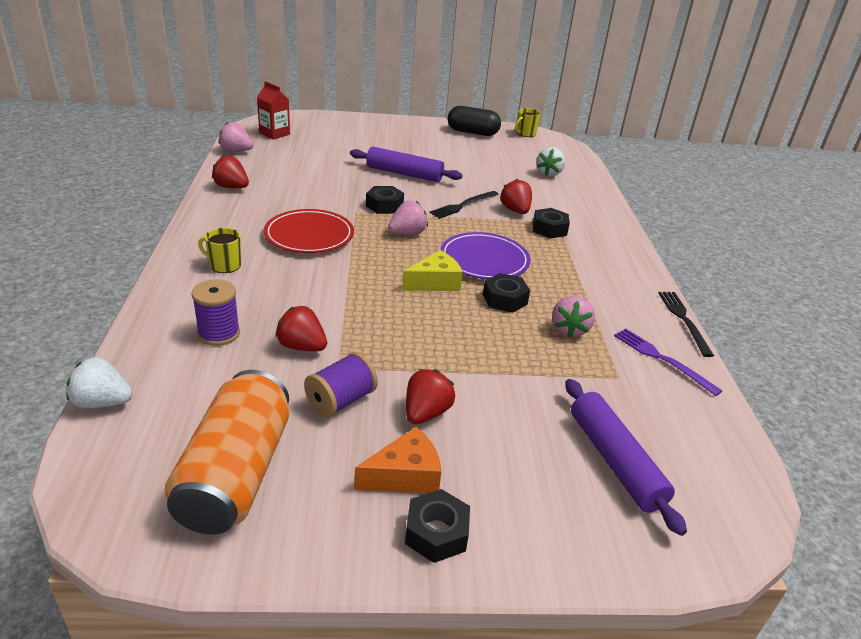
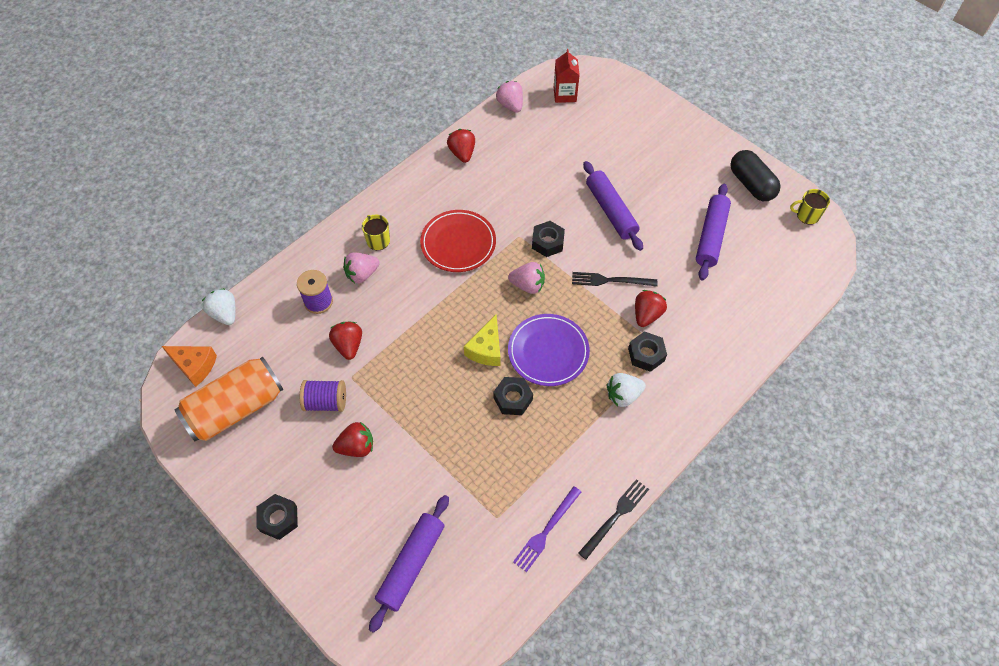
camera: 50 degrees right, 25 degrees up
(405, 475) = (302, 476): orange cheese -> orange cheese (194, 366)
(435, 282) = (486, 349): yellow cheese -> yellow cheese turned 90 degrees clockwise
(489, 161) = (711, 236): none -> purple rolling pin
(549, 173) = (746, 287): white strawberry -> white strawberry (623, 395)
(569, 329) = (520, 457): pink strawberry -> pink strawberry (362, 274)
(662, 359) = (546, 531): purple fork -> purple fork turned 150 degrees counterclockwise

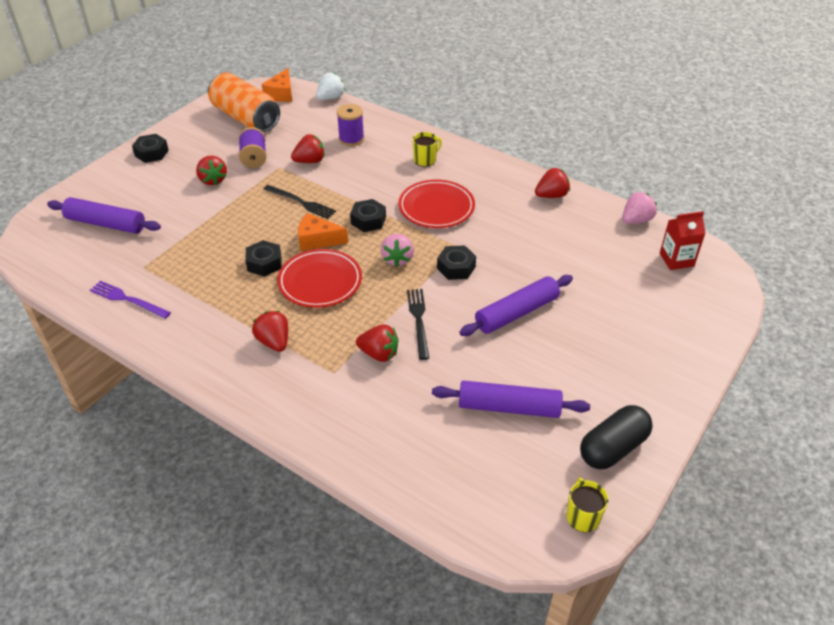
camera: 80 degrees right, 15 degrees down
(362, 274) = (385, 157): pink strawberry -> none
(486, 349) = (317, 240): yellow cheese -> orange cheese
(548, 352) = (320, 281): purple plate -> red plate
(615, 516) = (138, 346): black fork -> black fork (301, 202)
(623, 395) = (274, 342): white strawberry -> red strawberry
(646, 354) = (327, 357): black nut -> black nut (368, 220)

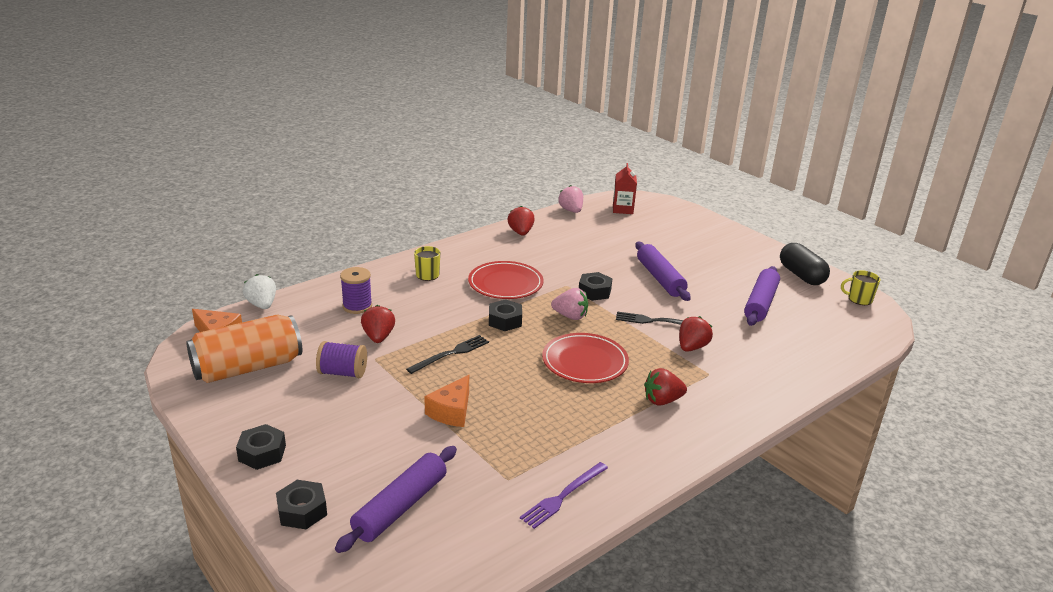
camera: 75 degrees left, 15 degrees down
(213, 180) = (365, 408): red strawberry -> none
(264, 263) = (542, 391): black nut -> black nut (302, 511)
(317, 240) = (520, 353): orange cheese -> orange cheese (451, 411)

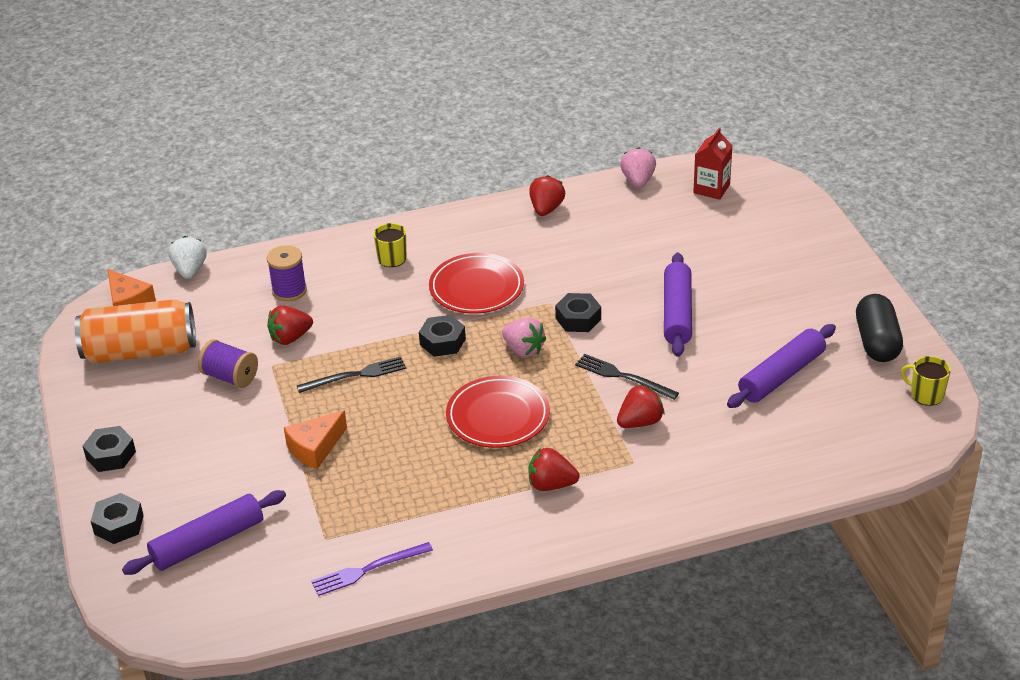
camera: 25 degrees right, 10 degrees up
(378, 337) = (290, 338): red strawberry -> red strawberry turned 135 degrees counterclockwise

